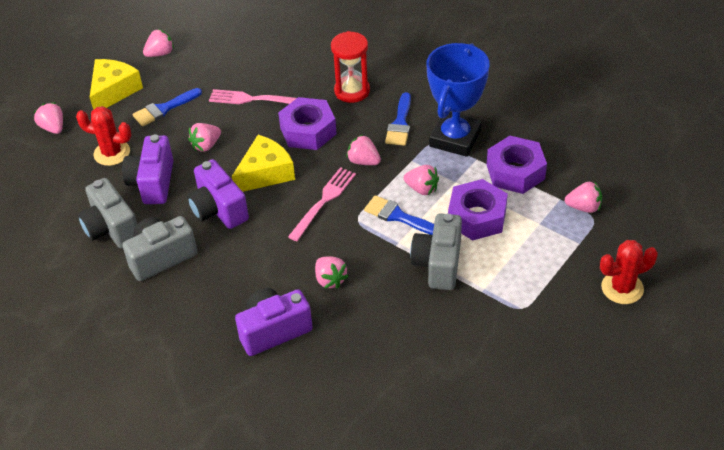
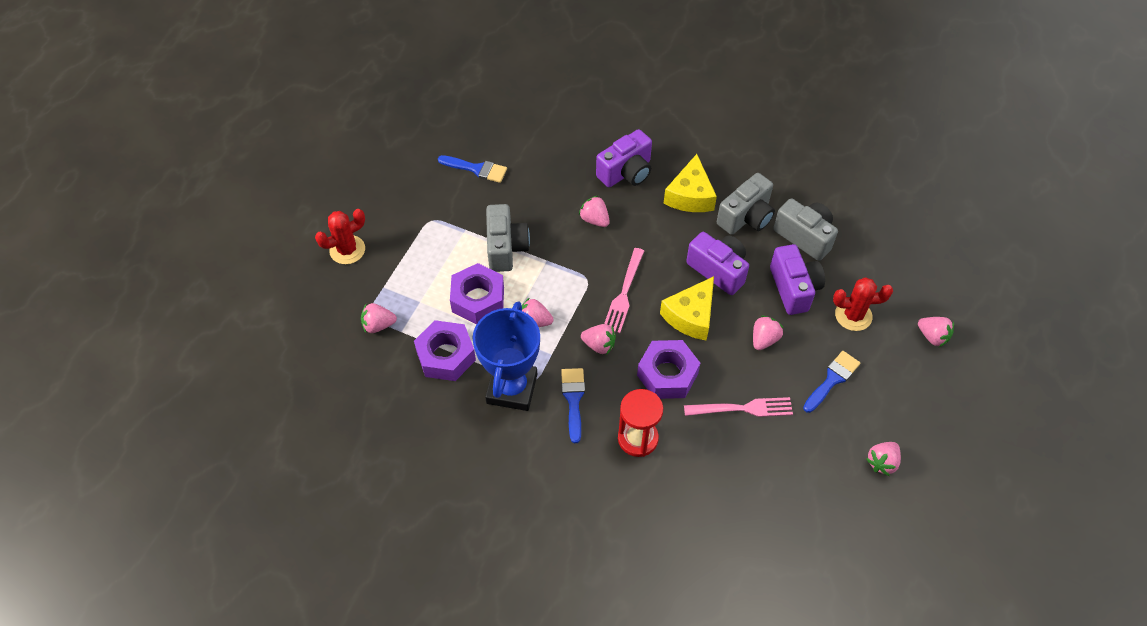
camera: 165 degrees right, 10 degrees up
(113, 91) = (901, 396): yellow cheese -> yellow cheese (690, 195)
(398, 216) = (551, 288): blue brush -> blue brush (476, 169)

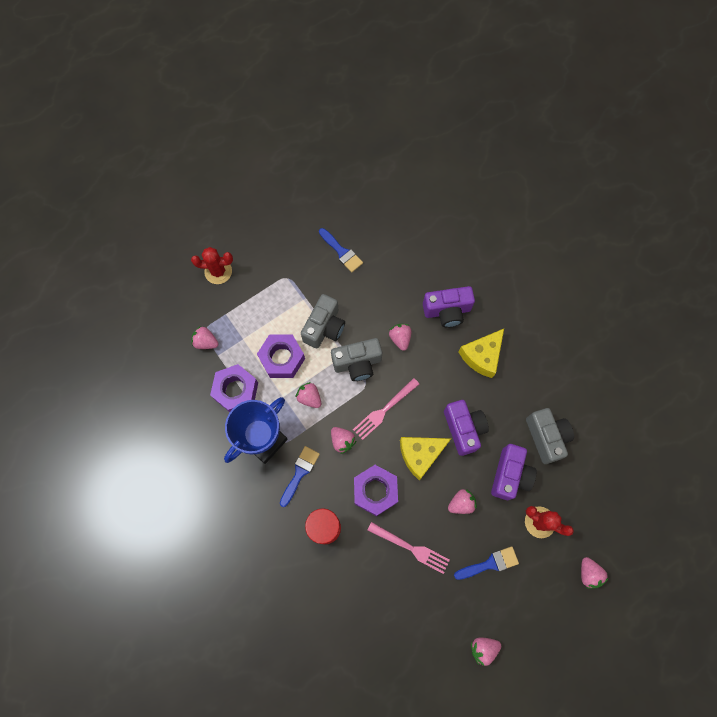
camera: 30 degrees right, 15 degrees up
(746, 217) = (512, 397): grey camera -> grey camera (357, 363)

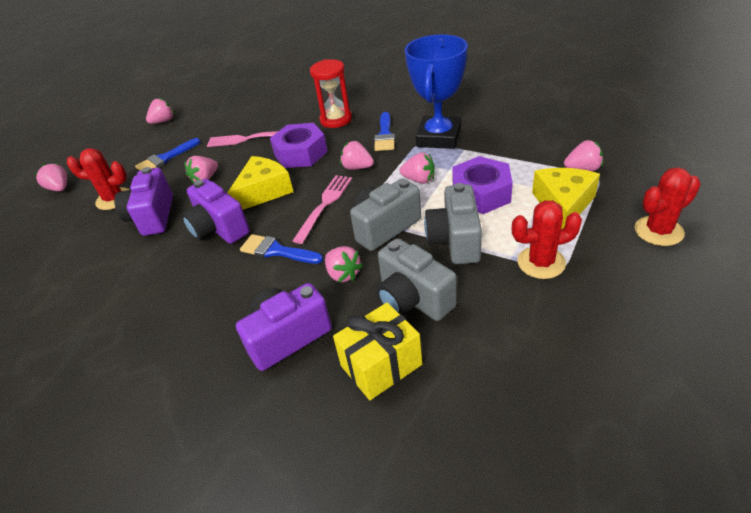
camera: 160 degrees right, 30 degrees down
(236, 390) = (504, 153): purple nut -> none
(293, 286) = (541, 262): none -> red cactus
(342, 252) = (512, 339): blue brush -> blue brush (276, 251)
(408, 271) = (381, 365): none -> yellow gift
(482, 356) = (213, 306): yellow cheese -> yellow cheese (563, 205)
(546, 437) = (107, 263): grey camera -> grey camera (413, 299)

